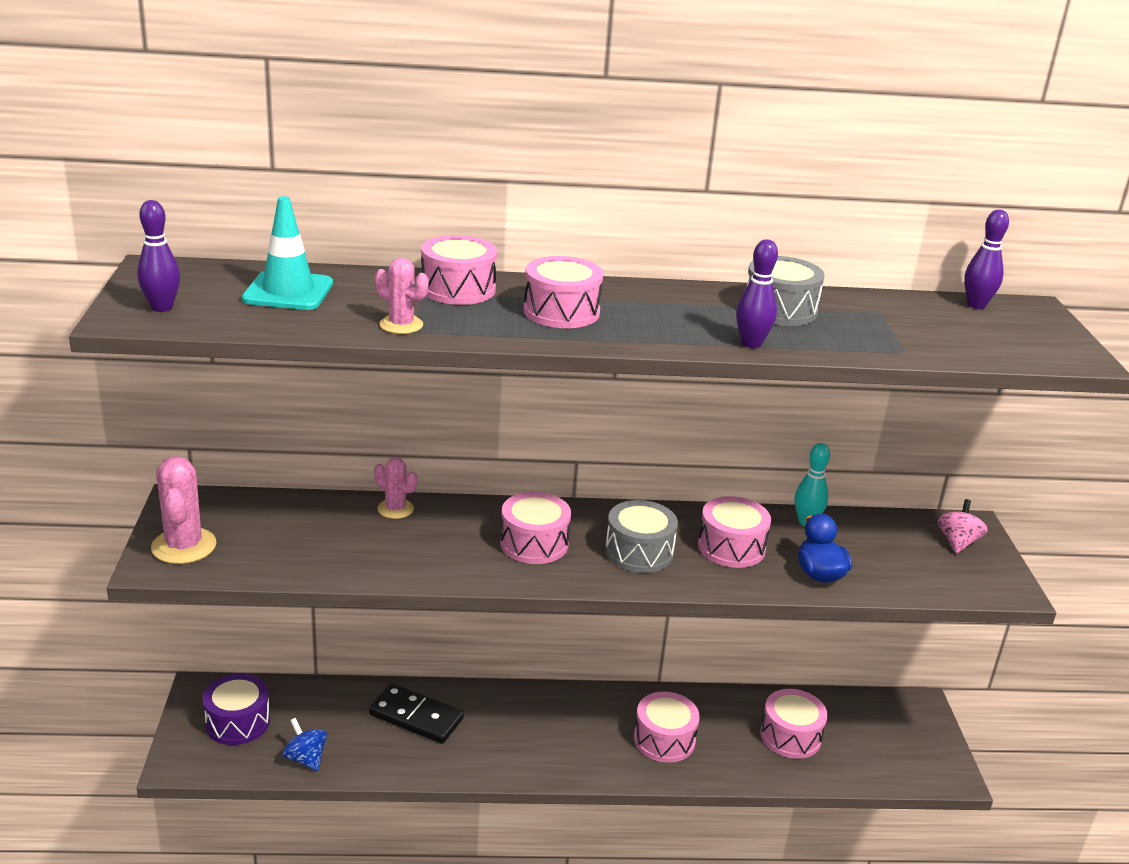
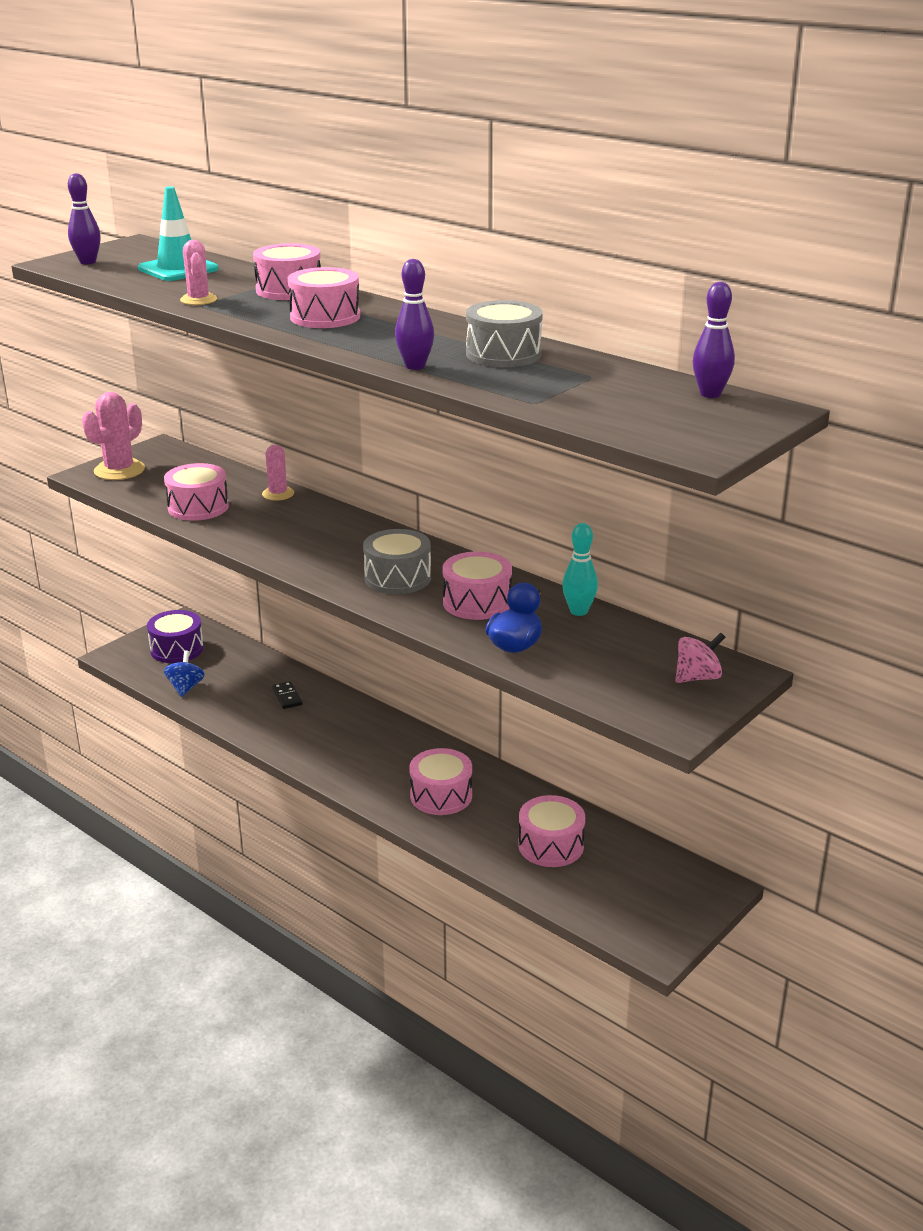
camera: 45 degrees right, 0 degrees up
(416, 717) = (287, 697): black domino -> black domino, size x0.53
(534, 543) = (331, 545): pink drum -> pink drum (198, 507)

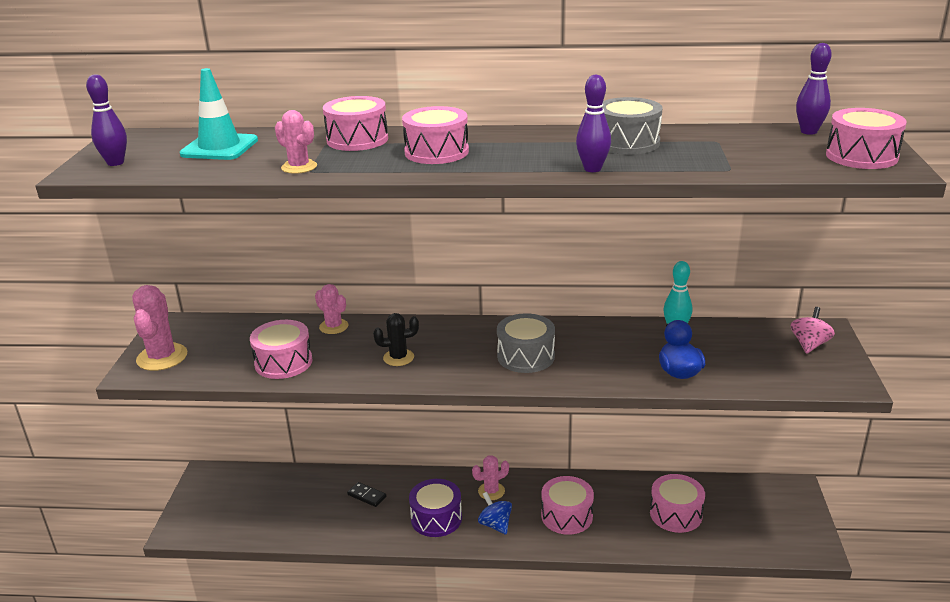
camera: 35 degrees left, 0 degrees up
(177, 649) = (228, 499): purple drum -> purple drum (436, 518)
(185, 687) = (275, 528): blue spinning top -> blue spinning top (495, 524)
(290, 538) = (398, 357): none -> black cactus
(399, 743) = (491, 491): none -> pink cactus
(477, 602) = (606, 351): pink drum -> pink drum (861, 156)

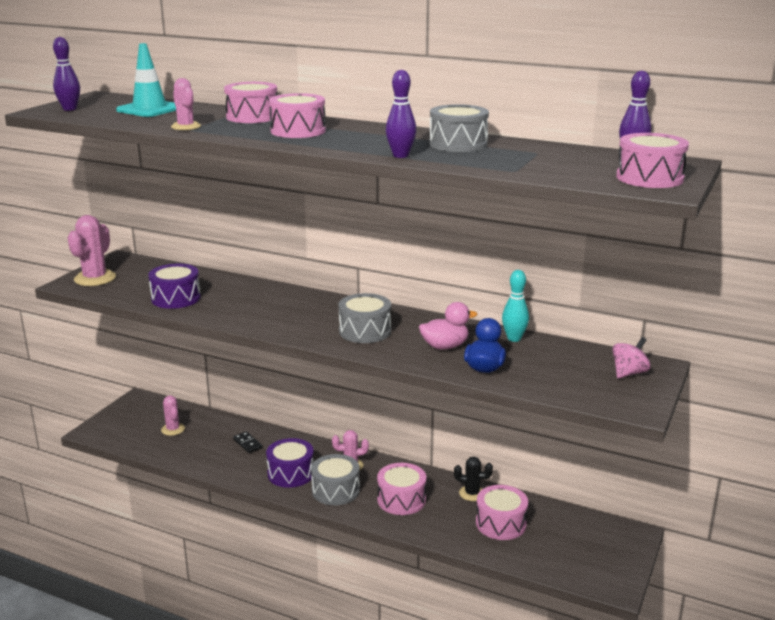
camera: 20 degrees right, 5 degrees down
(283, 362) = (176, 298): pink drum -> purple drum
(333, 326) = (234, 282): pink cactus -> pink cactus (173, 429)
(398, 357) = (263, 312): black cactus -> black cactus (472, 493)
(495, 524) = (335, 490): blue spinning top -> grey drum
(620, 356) = (445, 346): none -> pink duck

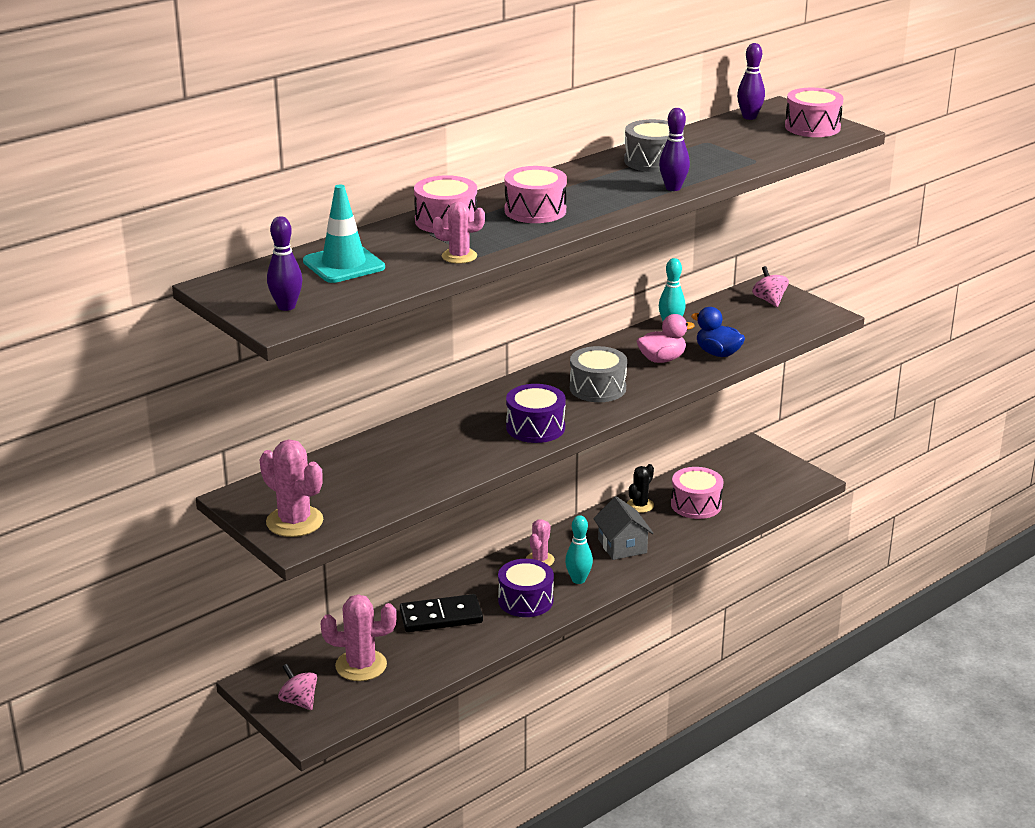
camera: 65 degrees left, 5 degrees up
(123, 419) = (299, 701): none -> pink spinning top
(173, 429) = (361, 665): pink cactus -> pink cactus, size x1.62
(176, 298) = (415, 476): purple drum -> purple drum (535, 427)
(247, 444) = (441, 617): black domino -> black domino, size x1.90
(335, 490) = (578, 580): grey drum -> turquoise bowling pin
(401, 500) = (622, 546): pink drum -> grey house
(445, 346) = (662, 359): pink duck -> pink duck turned 60 degrees clockwise

